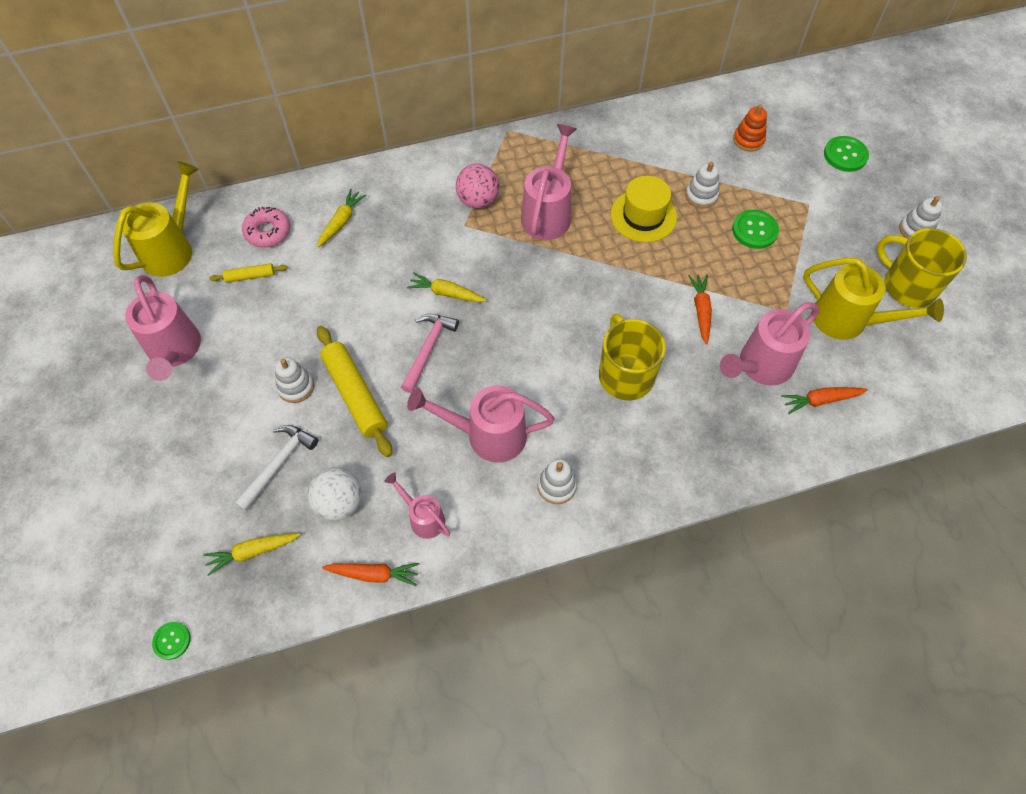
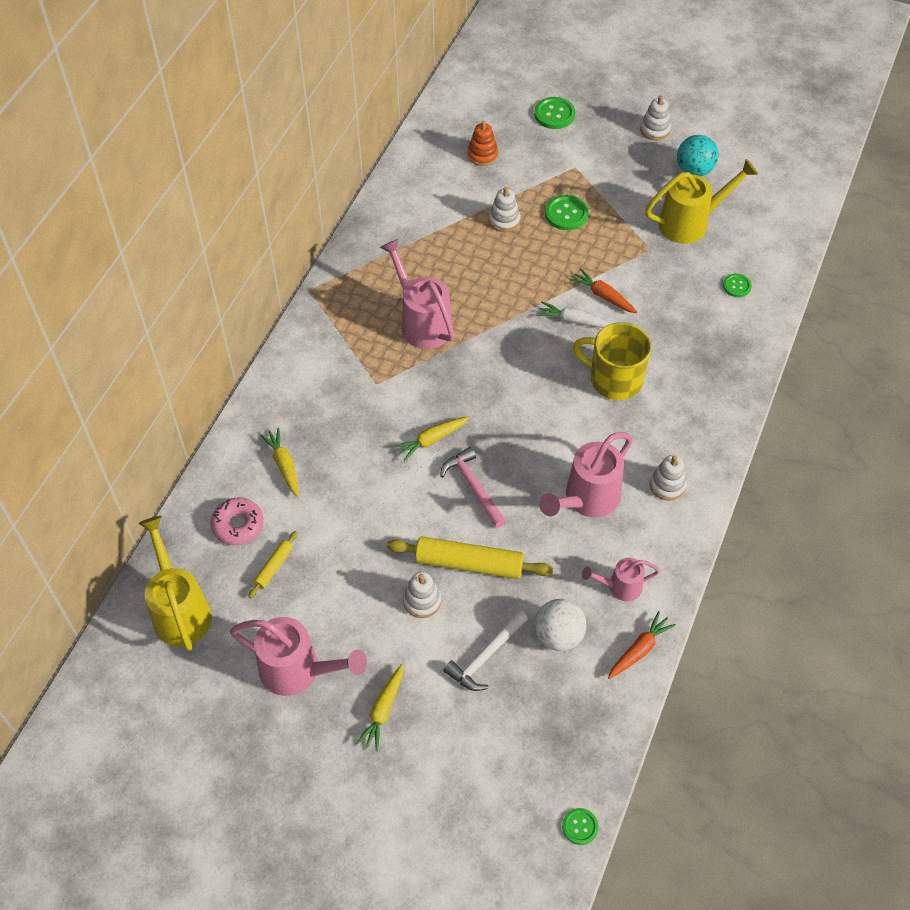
camera: 50 degrees left, 5 degrees down
(252, 552) = (549, 723): yellow carrot -> yellow carrot (383, 710)
(279, 463) = (485, 656): white hammer -> white hammer turned 120 degrees counterclockwise
(478, 200) = (361, 358): pink ball -> none
(643, 216) = (486, 267): yellow hat -> none
(654, 307) = (574, 321): none -> white carrot
(760, 366) = (680, 298): pink watering can -> none
(820, 400) = (736, 286): orange carrot -> green button
(908, 286) = (694, 170): yellow mug -> turquoise ball

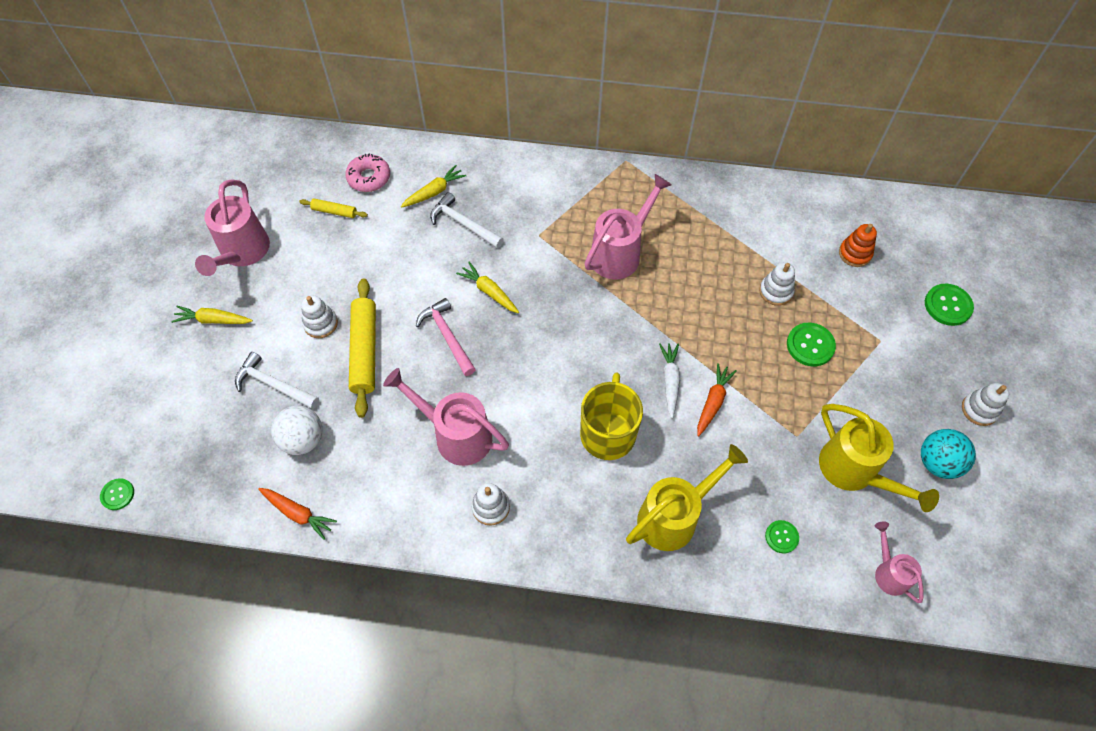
camera: 75 degrees right, 5 degrees up
(180, 610) = (285, 163): yellow watering can -> yellow watering can (674, 516)
(337, 446) = (463, 223): none -> white hammer
(473, 486) = (447, 336): pink hammer -> pink hammer turned 75 degrees counterclockwise
(620, 587) = (363, 483): pink watering can -> pink watering can (889, 572)

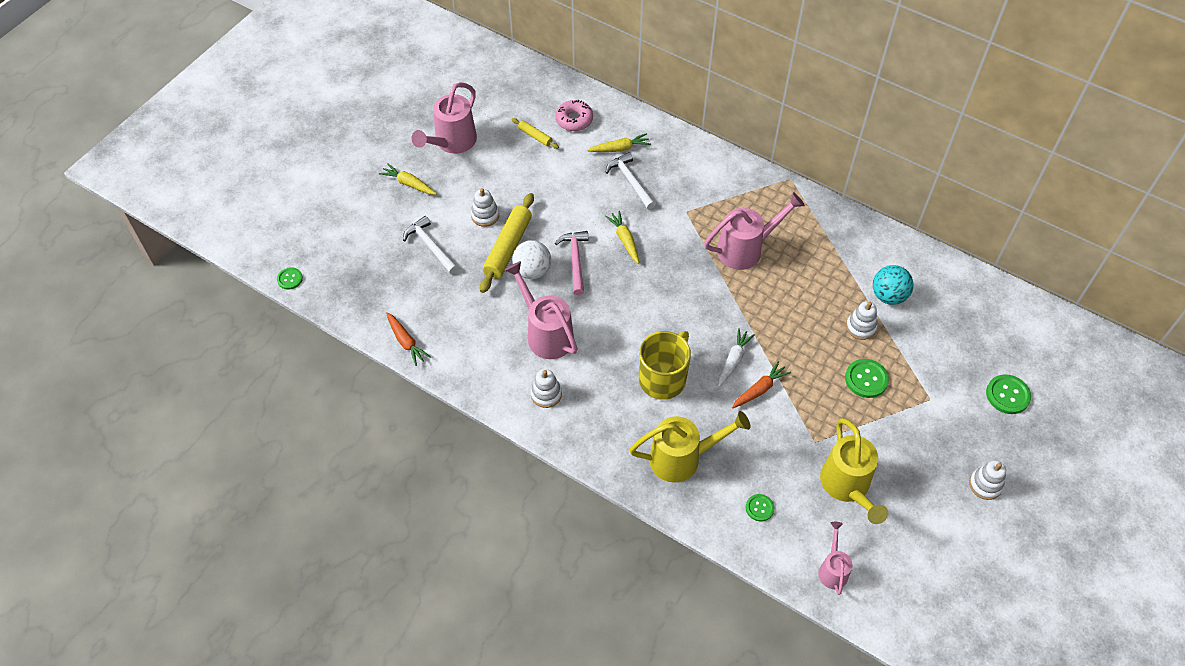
camera: 25 degrees right, 5 degrees down
(303, 439) = (433, 292): white ball -> white ball (532, 271)
(855, 253) = (948, 323): orange stacking toy -> none
(937, 462) = (923, 509): turquoise ball -> turquoise ball (888, 296)

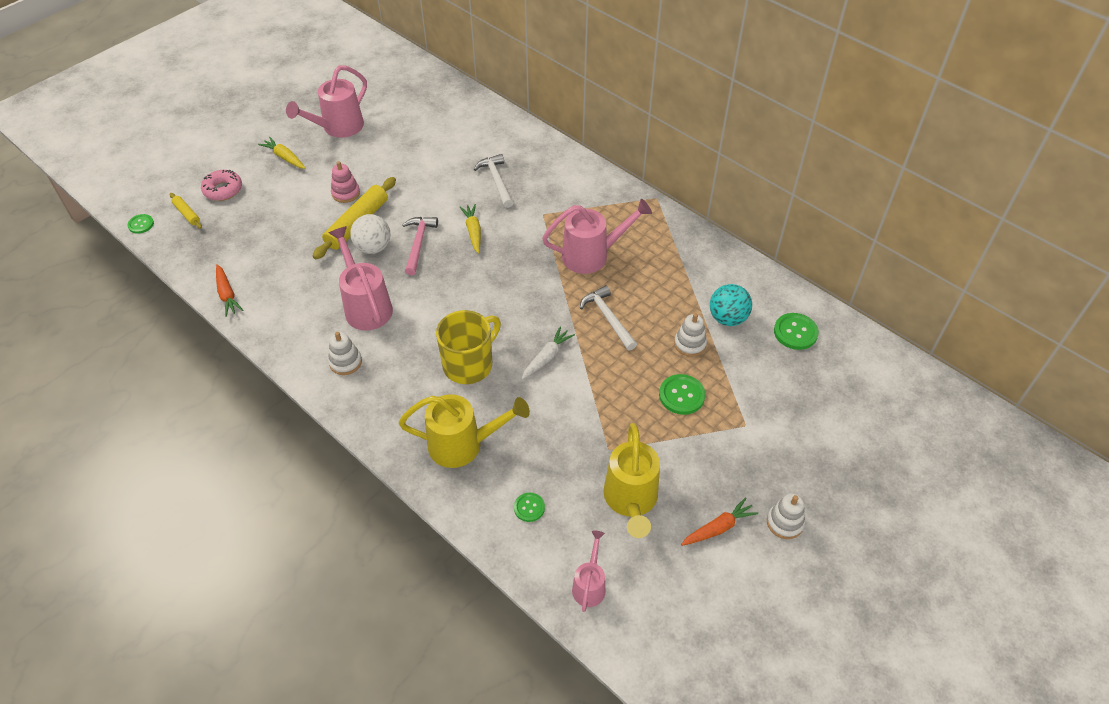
camera: 10 degrees right, 5 degrees down
(430, 246) = (284, 213): white hammer -> white hammer (608, 317)
(485, 215) = (346, 193): white stacking toy -> pink stacking toy
(535, 136) = (418, 132): yellow rolling pin -> yellow rolling pin (187, 214)
(574, 120) = (460, 122): pink donut -> pink donut (223, 190)
(620, 148) = (496, 151): yellow carrot -> none
(759, 389) = (565, 389): orange carrot -> orange carrot (718, 528)
(1007, 395) = (832, 433): green button -> green button (795, 332)

